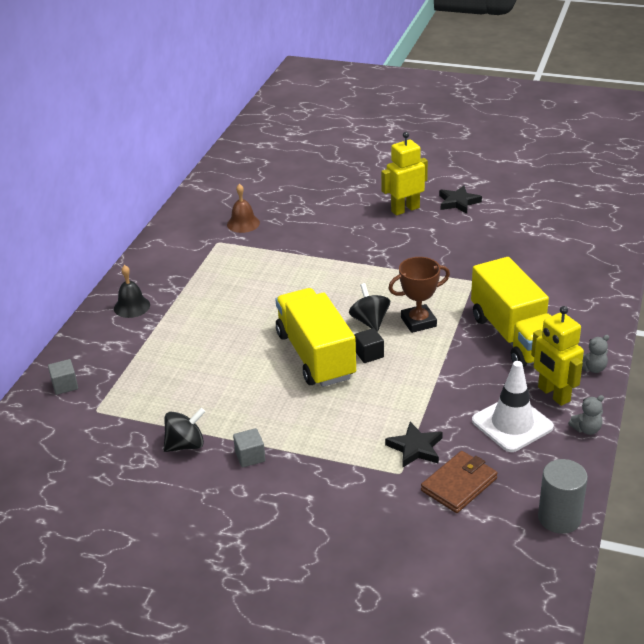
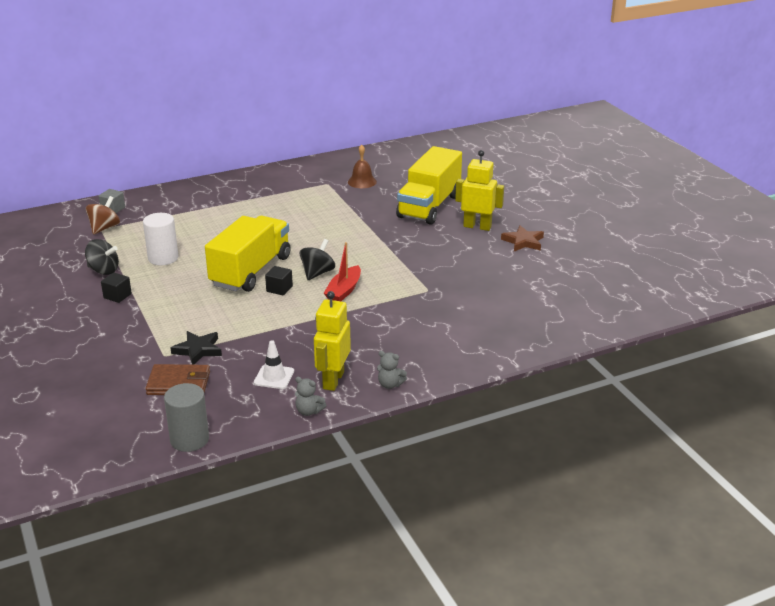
camera: 45 degrees right, 5 degrees down
(97, 408) = (104, 228): none -> brown spinning top
(132, 306) = (216, 191): black bell -> none
(216, 396) = (163, 258): none -> white cylinder
(250, 456) = (117, 296): grey cube -> black cube
(418, 322) = (344, 291): brown trophy -> red boat
(458, 202) = (523, 242): black star -> brown star
(512, 424) = (274, 377): white traffic cone -> white traffic cone, size x0.59
(514, 336) = (382, 335): yellow truck -> yellow truck (429, 206)

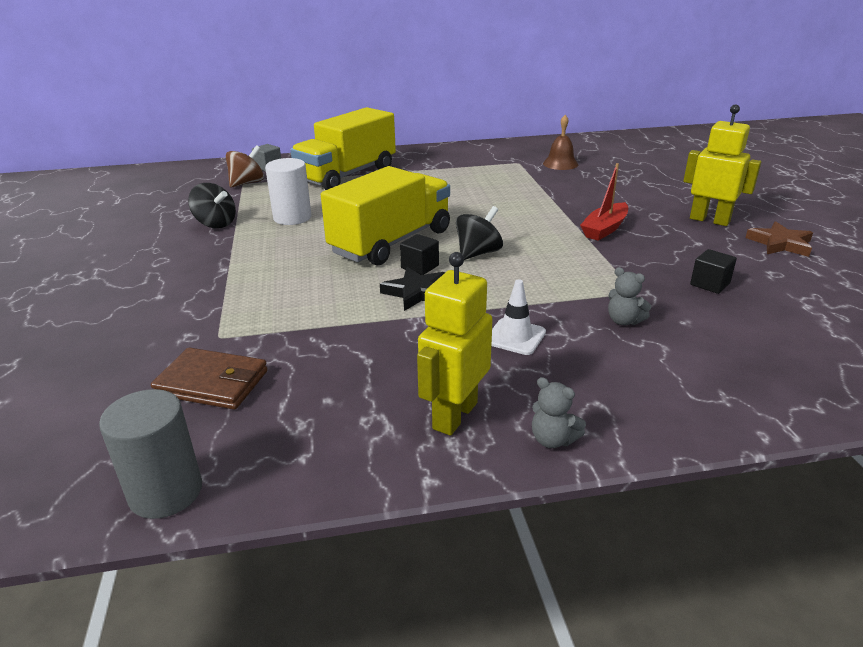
camera: 15 degrees right, 0 degrees up
(117, 296) = (211, 253): black cube -> black cube (710, 284)
(198, 350) = (269, 335): black star -> black star (416, 292)
(274, 377) = (360, 395): white traffic cone -> white traffic cone (515, 337)
(309, 411) = (394, 470): grey teddy bear -> grey teddy bear (624, 321)
(344, 291) = (508, 279): red boat -> red boat (604, 229)
(429, 206) = (643, 193): yellow truck -> yellow truck (347, 175)

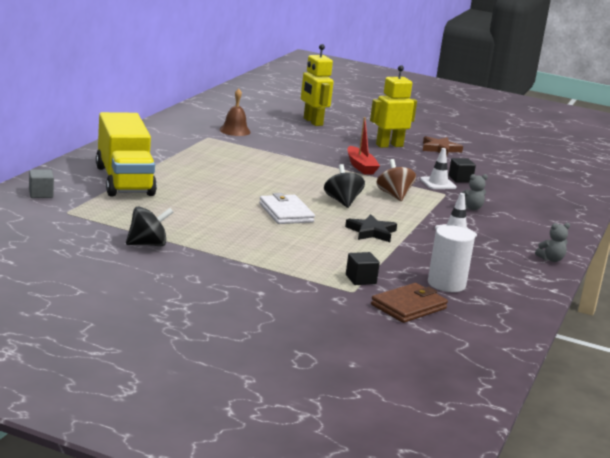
camera: 60 degrees left, 10 degrees down
(166, 492) = (503, 341): grey cylinder -> none
(247, 183) = (68, 211): brown spinning top -> brown spinning top (394, 195)
(292, 218) = (185, 221): white cylinder -> white cylinder (446, 284)
(391, 242) = (286, 213): yellow truck -> white wallet
(420, 267) = (337, 220): black cube -> black cube (360, 279)
(454, 415) = (510, 268): yellow robot -> yellow robot (312, 122)
(659, 277) = (438, 183): none -> white traffic cone

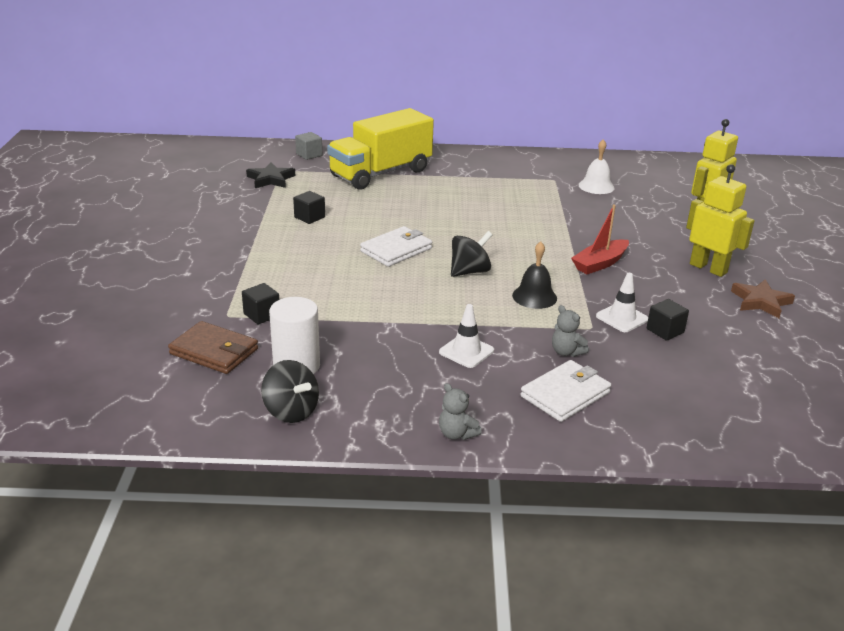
camera: 70 degrees right, 10 degrees up
(148, 244) = (247, 210): black spinning top -> black spinning top (291, 411)
(191, 225) = (309, 217): none -> black cube
(235, 130) = (596, 186): brown bell -> white bell
(371, 232) = (400, 301): black star -> black star (271, 179)
(394, 195) = (534, 296): brown spinning top -> black bell
(519, 222) = (565, 394): none -> white wallet

